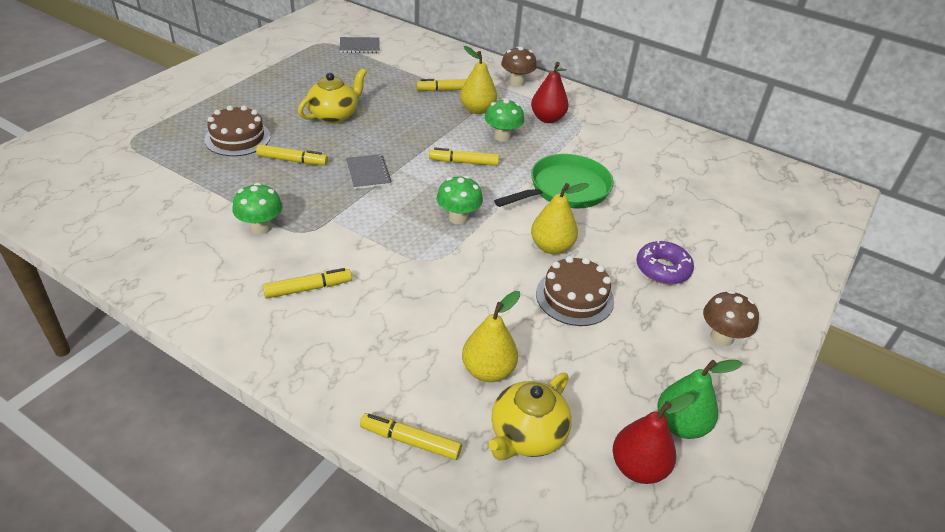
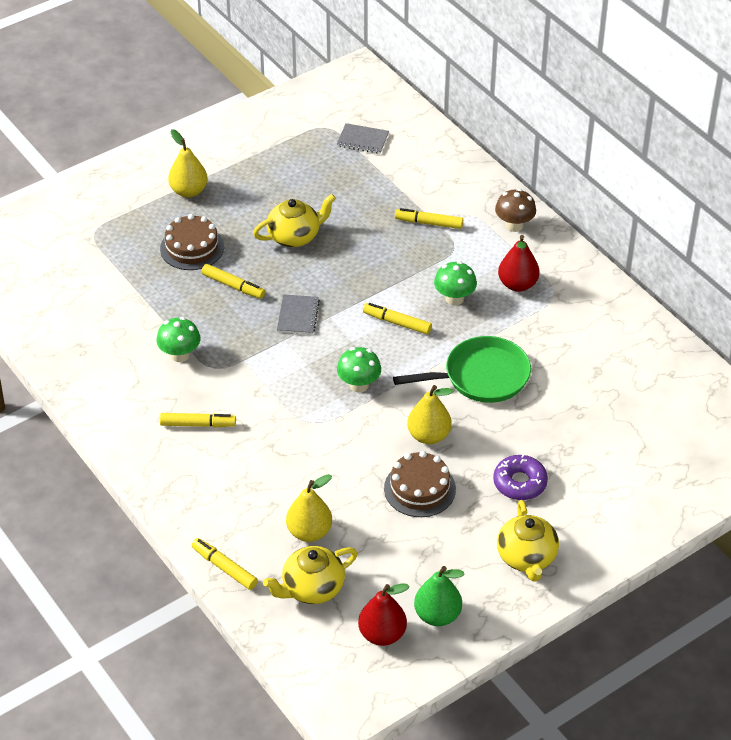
camera: 25 degrees right, 5 degrees up
(477, 110) = (447, 257): yellow pear -> yellow pear (189, 191)
(721, 337) = (527, 558): brown mushroom -> yellow teapot

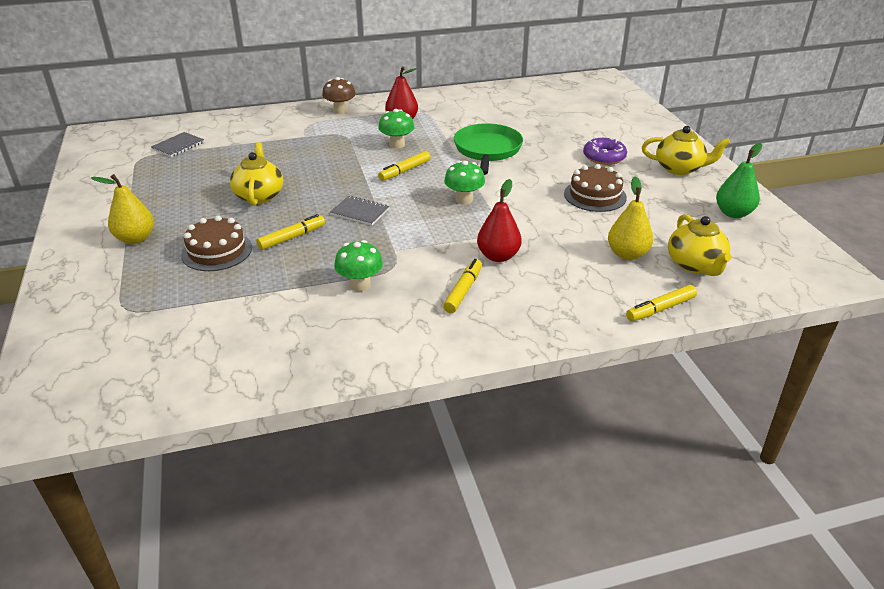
camera: 70 degrees left, 10 degrees down
(382, 634) = (752, 241): red pear -> red pear (498, 256)
(429, 223) = (305, 139): yellow marker -> none
(429, 436) = (538, 181): yellow pear -> none

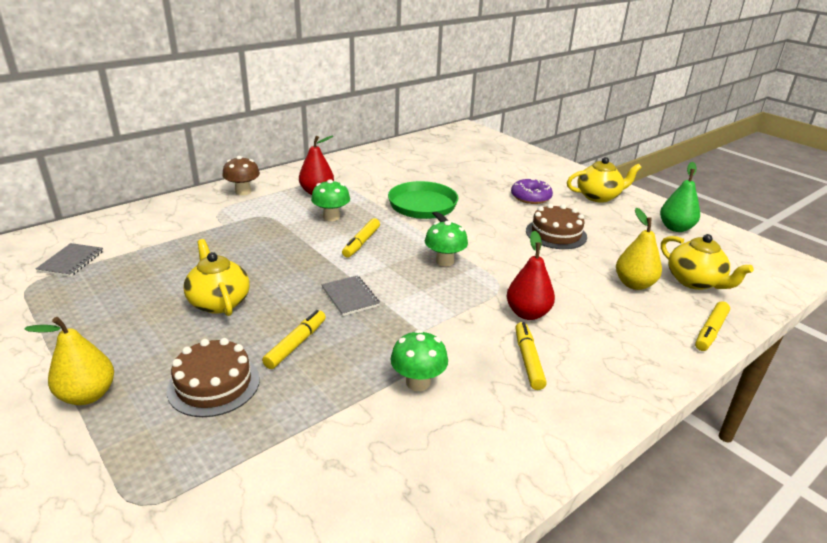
camera: 25 degrees left, 5 degrees down
(360, 212) = (350, 297): grey notebook -> grey notebook turned 60 degrees clockwise

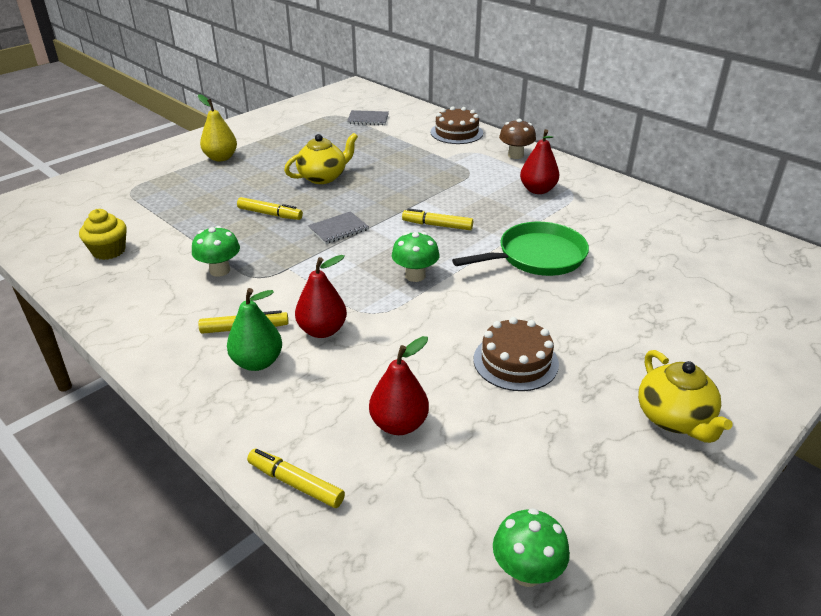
camera: 85 degrees right, 5 degrees up
(214, 384) = (226, 192): brown cake -> brown cake (456, 132)
(331, 217) = (485, 204): green mushroom -> green mushroom (526, 572)
(345, 503) = (109, 251): none -> yellow cupcake
(530, 197) = (623, 342): purple donut -> none
(634, 284) = (399, 424): yellow pear -> red pear
(675, 228) = (599, 506): green pear -> green pear (257, 362)
(695, 282) = (420, 494): yellow teapot -> none

